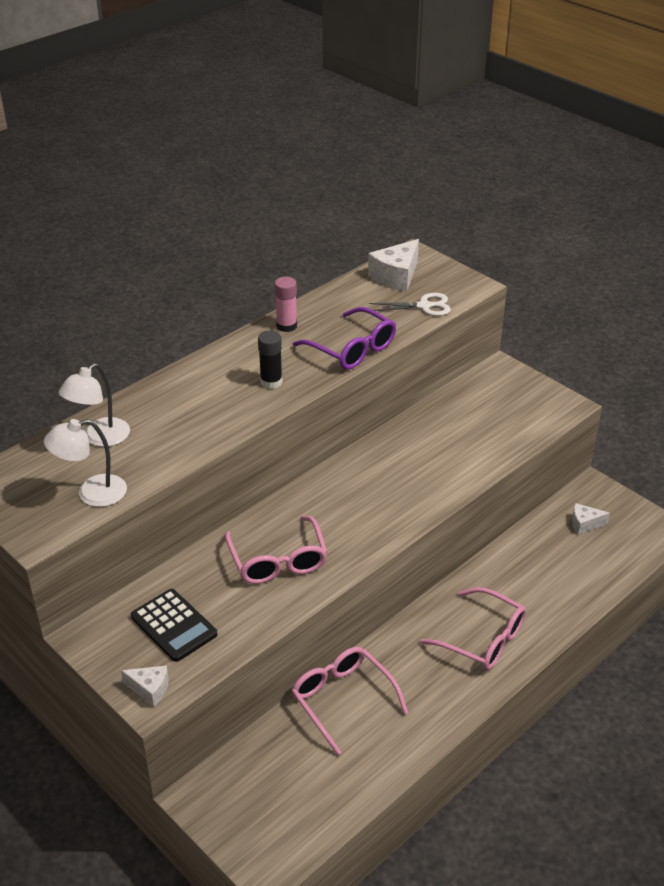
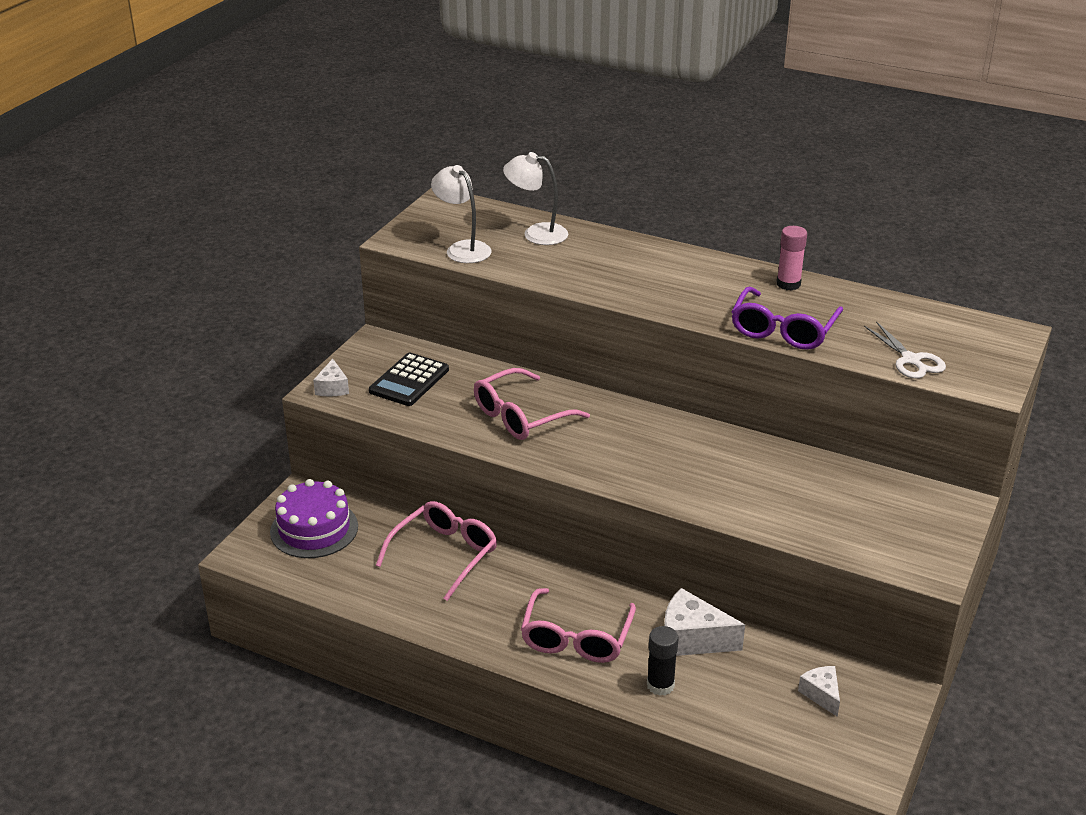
camera: 70 degrees right, 5 degrees down
(257, 795) = (314, 529): none -> purple cake
(271, 382) = (685, 296): black glue stick -> black glue stick (660, 685)
(396, 276) = (952, 330): white cheese -> white cheese (692, 639)

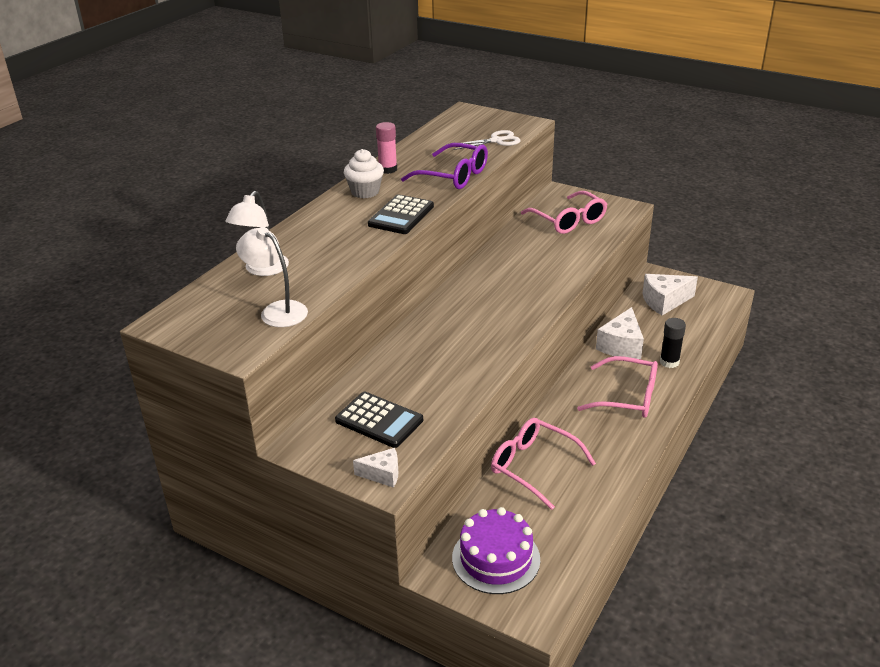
camera: 85 degrees left, 0 degrees up
(462, 248) = (277, 310): white lamp -> white lamp turned 75 degrees clockwise
(521, 416) = (448, 354): pink glasses -> pink glasses (568, 221)
(666, 300) = (401, 215): none -> black calculator
(721, 274) = (365, 192): none -> white cupcake
(821, 694) = (664, 301): white cheese -> white cheese, size x1.71

